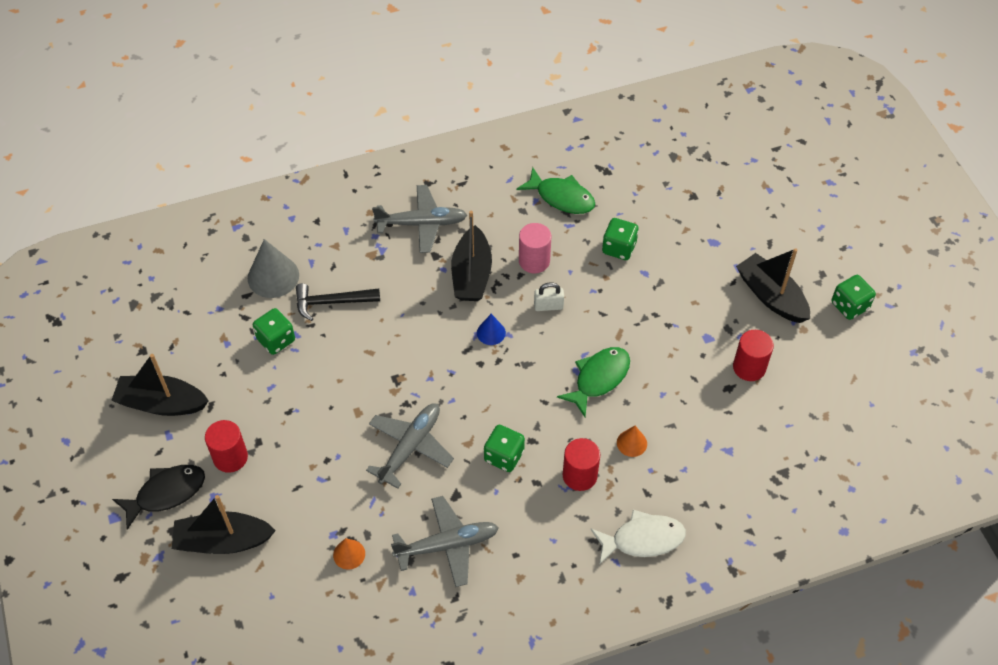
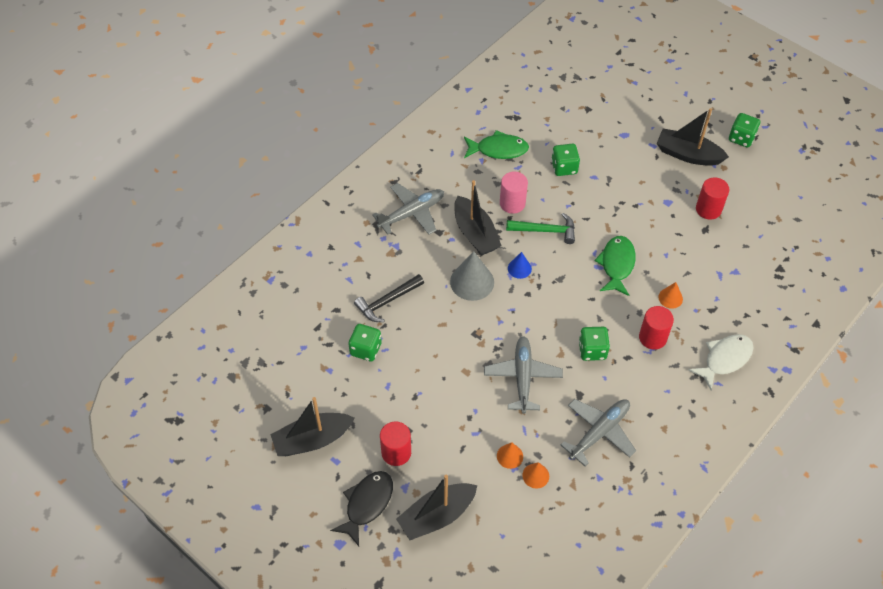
camera: 30 degrees left, 0 degrees up
(273, 276) = (328, 303): grey cone -> grey cone (472, 282)
(338, 520) = (510, 456): none -> orange cone
(548, 306) = (545, 230): white padlock -> green hammer

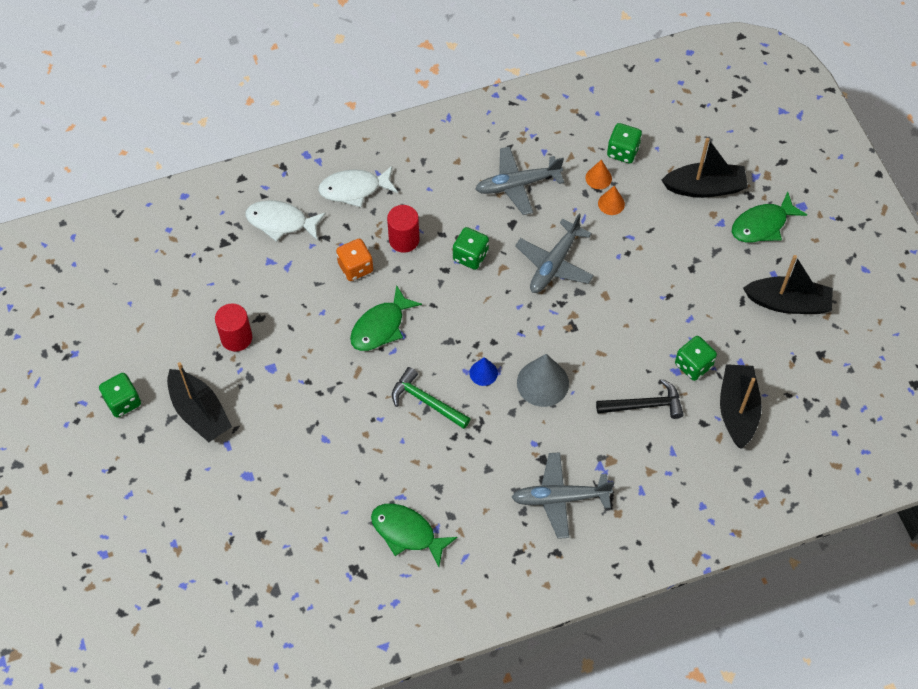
camera: 150 degrees left, 5 degrees up
(367, 504) = (762, 225): black fish -> green fish
(396, 452) = (713, 255): red cylinder -> none
(475, 233) = (504, 437): black boat -> black boat (737, 410)
(512, 203) = (439, 452): pink cylinder -> none
(564, 167) = (349, 468): green dice -> green dice (622, 151)
(670, 298) = (355, 267): orange cone -> orange dice
(755, 304) = (281, 222): none -> white fish

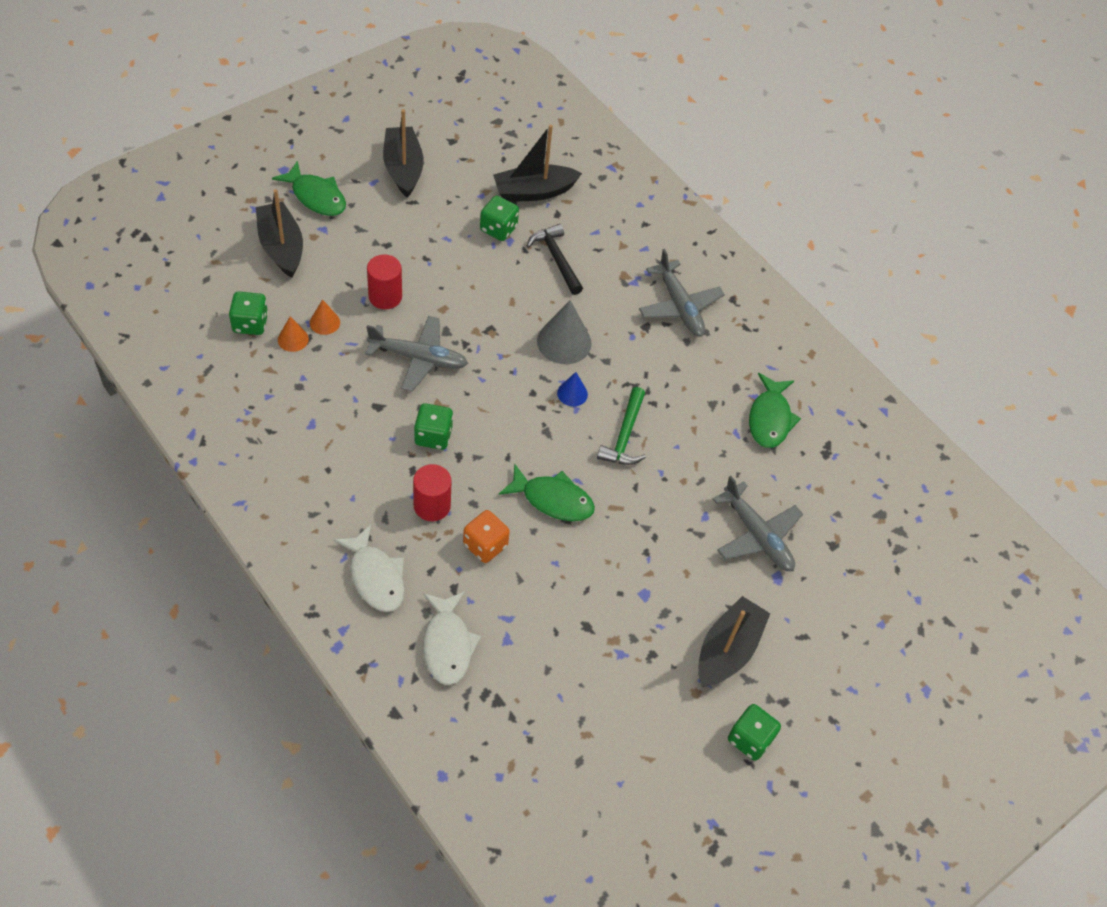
camera: 115 degrees left, 5 degrees down
(236, 338) = (621, 643): red cylinder -> red cylinder (385, 296)
(517, 185) = (323, 411): grey plane -> grey plane (757, 535)

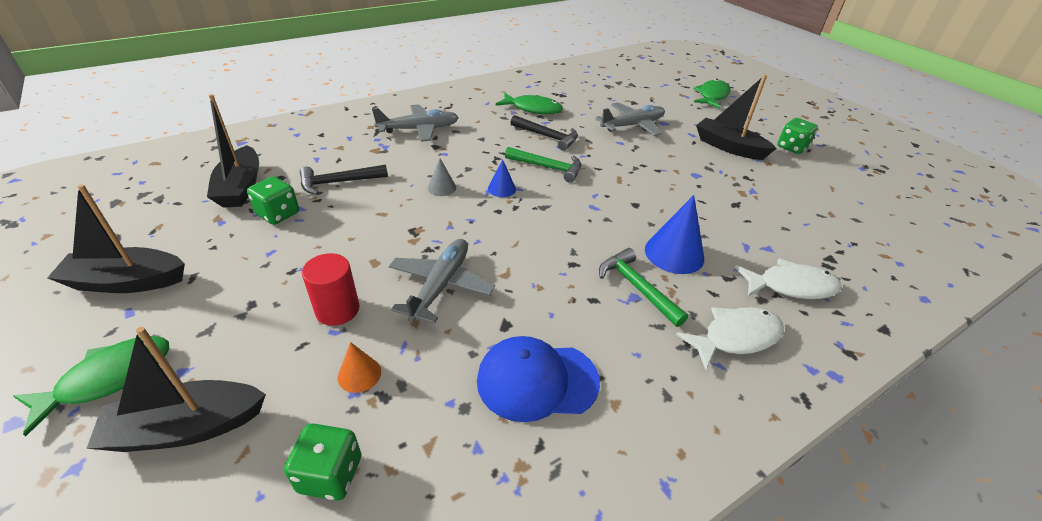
camera: 80 degrees left, 15 degrees down
(293, 339) = (379, 414): orange cone -> none
(323, 429) = (537, 380): none -> blue cap
(432, 506) = (636, 287): red cylinder -> green hammer
(433, 436) = (548, 280): green dice -> none
(485, 545) = (674, 253): orange dice -> blue cone
(553, 499) = (617, 210): green fish -> green fish (712, 96)
(564, 342) = (441, 187): grey cone -> grey cone, size x0.55
(697, 435) = (548, 137): none -> black hammer

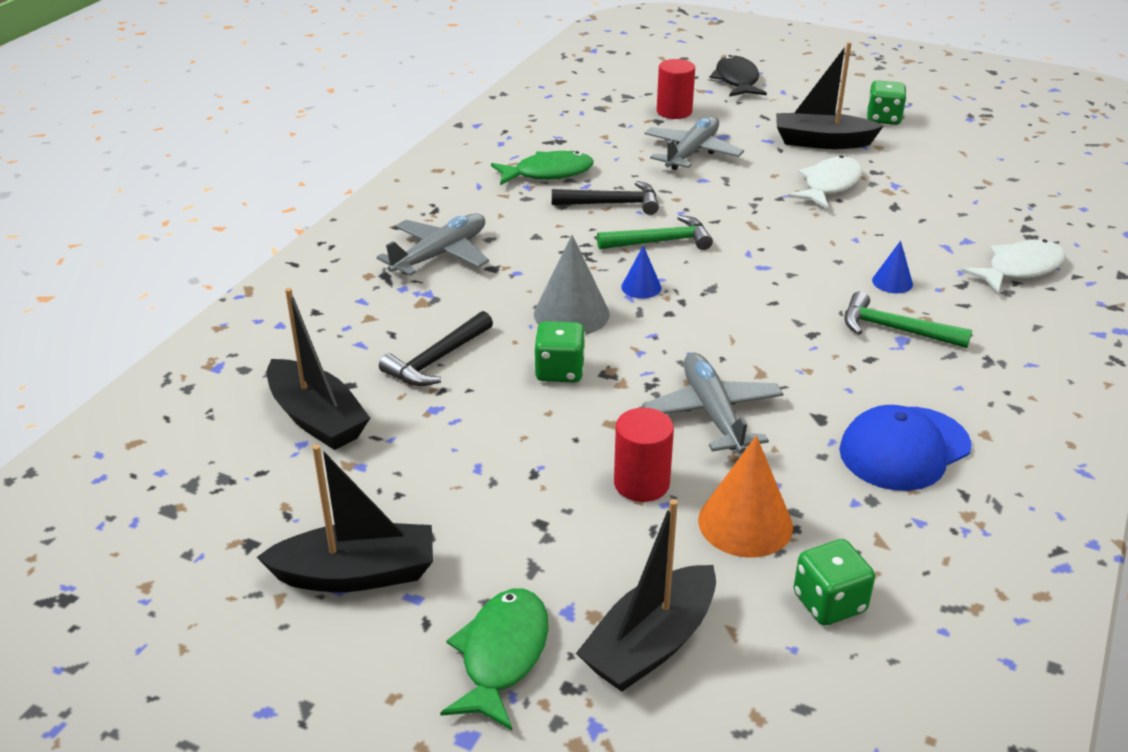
camera: 30 degrees left, 5 degrees down
(127, 282) = (356, 574): black boat -> black boat turned 150 degrees counterclockwise
(278, 214) = (419, 426): green dice -> green dice (560, 371)
(359, 374) = (745, 523): orange cone -> orange cone, size x1.83
(441, 187) = (571, 314): grey cone -> grey cone, size x1.83
(650, 100) = (674, 111): none -> red cylinder
(674, 253) = (892, 282): blue cone -> blue cone, size x0.55
(712, 96) = (737, 80): green fish -> black fish
(735, 337) = (1020, 335): white fish -> white fish (829, 185)

